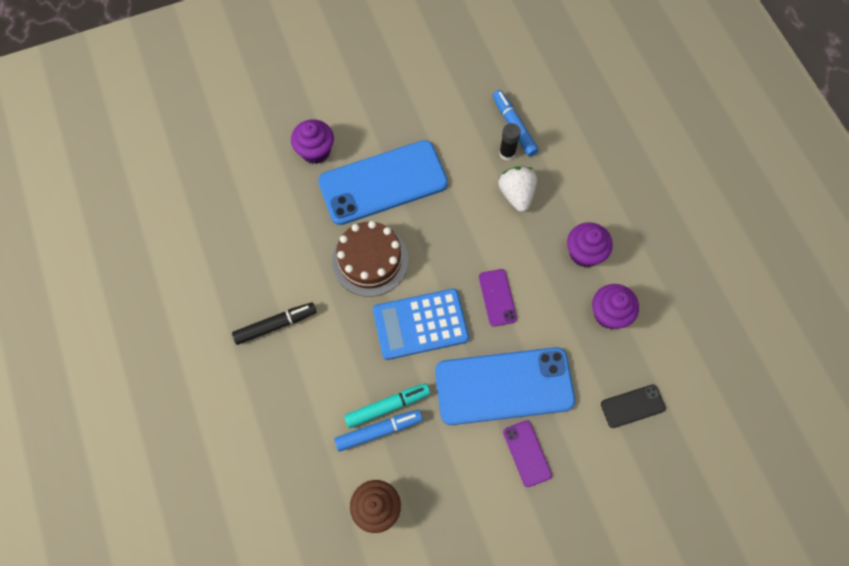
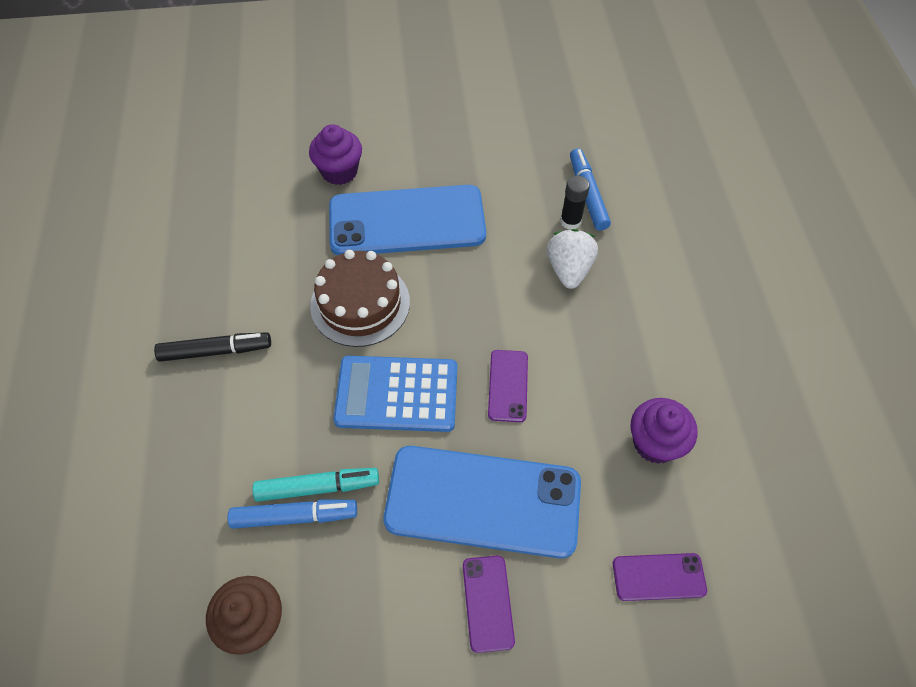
camera: 15 degrees right, 10 degrees down
(584, 253) = (640, 358): purple cupcake -> none
(632, 406) = (658, 577): black phone -> purple phone

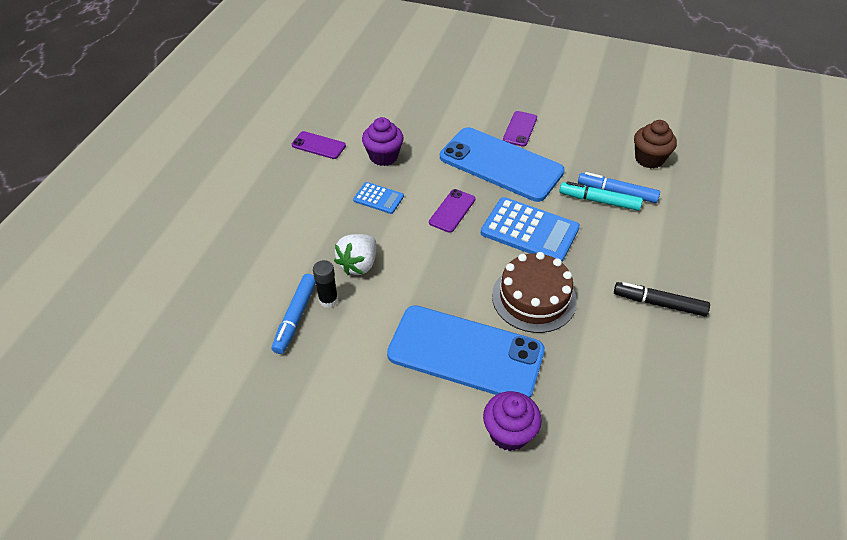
camera: 155 degrees left, 10 degrees down
(610, 366) = (378, 198): none -> blue calculator
(658, 577) = (427, 111): purple phone -> purple phone (318, 145)

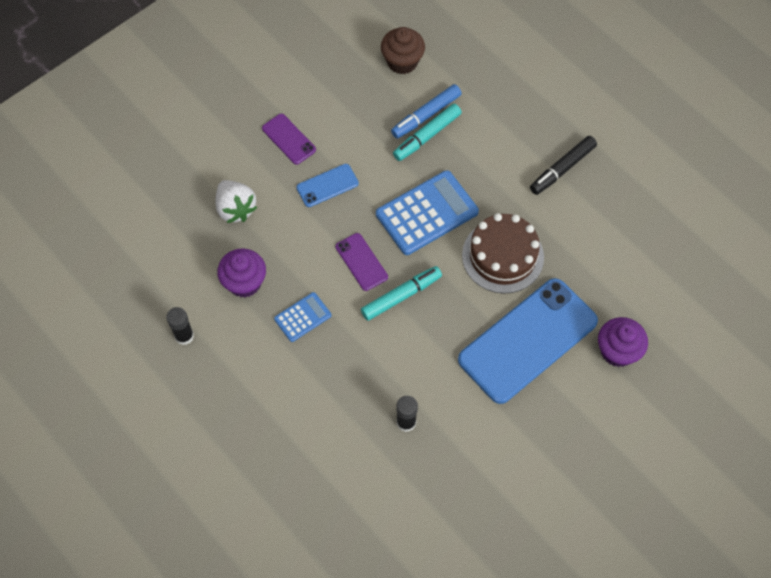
camera: 60 degrees left, 15 degrees up
(296, 317) = (409, 459): blue marker -> none
(318, 145) = (184, 336): purple phone -> black glue stick
(358, 264) = (379, 376): white strawberry -> white strawberry (235, 209)
(441, 247) = (401, 296): none -> turquoise marker
(501, 164) = (327, 185): blue phone -> blue phone, size x0.45

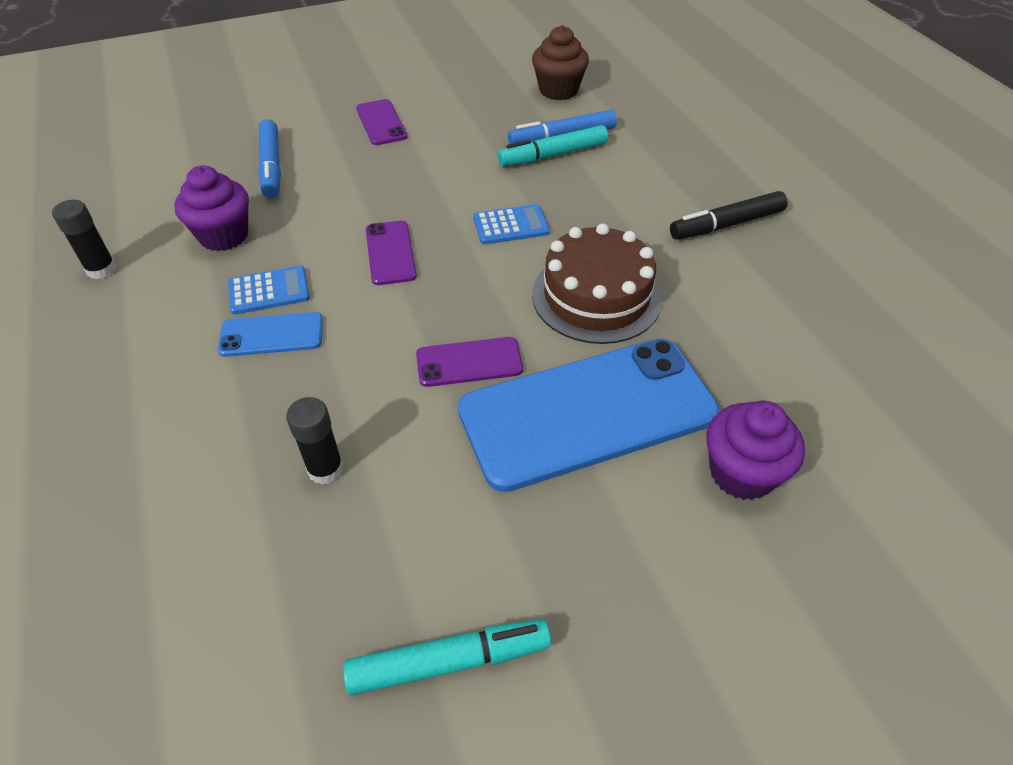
camera: 20 degrees right, 15 degrees down
(235, 209) = (271, 166): white strawberry -> blue marker
(327, 185) = (398, 171): blue phone -> blue phone (271, 335)
(401, 296) = (420, 303): turquoise marker -> turquoise marker (448, 661)
(427, 213) = (511, 225): blue calculator -> blue calculator, size x0.53
(449, 329) = (469, 362): none -> purple phone

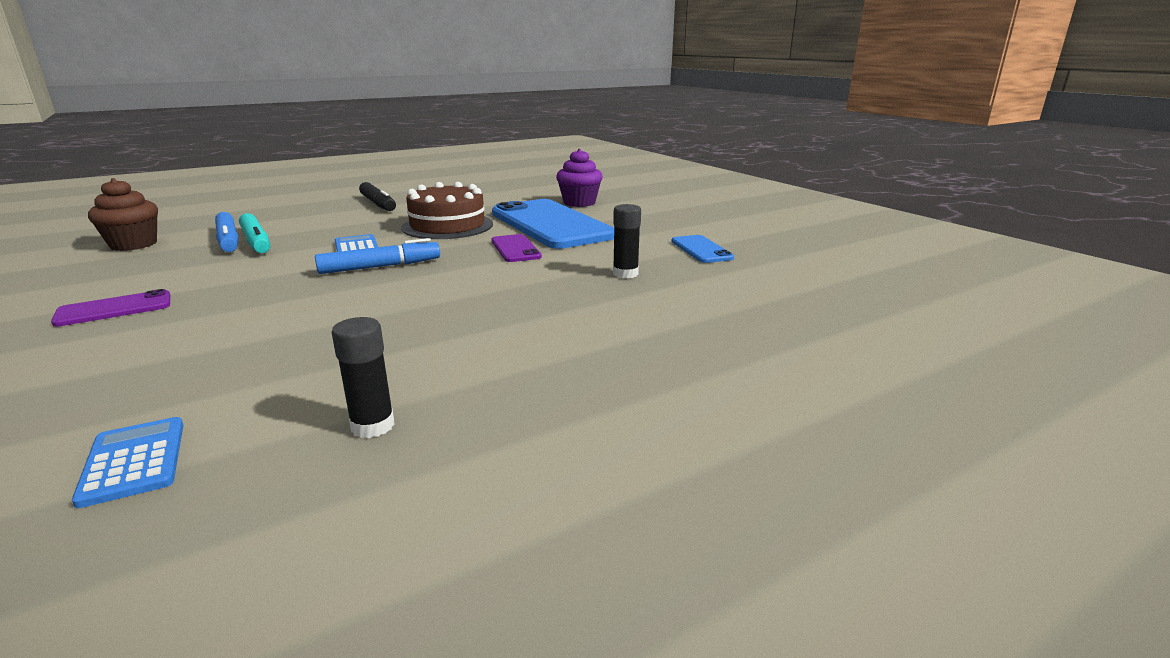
camera: 100 degrees left, 25 degrees down
(224, 236) = (323, 358): purple cupcake -> none
(269, 291) = (431, 319): blue calculator -> blue calculator (134, 461)
(271, 166) = (168, 356): blue marker -> blue marker (379, 267)
(271, 335) = (494, 308): blue phone -> blue phone (701, 249)
(390, 253) = (382, 280): purple phone -> none
(448, 661) = (720, 239): turquoise marker -> none

